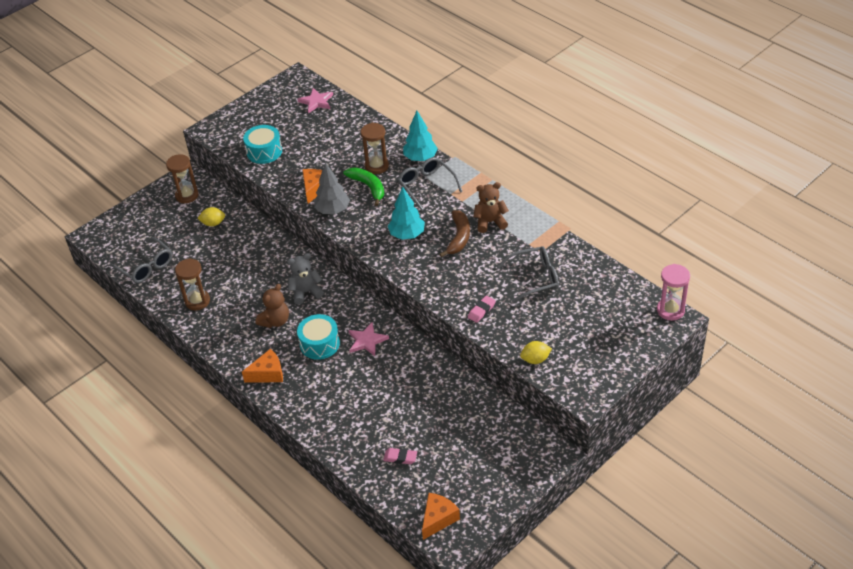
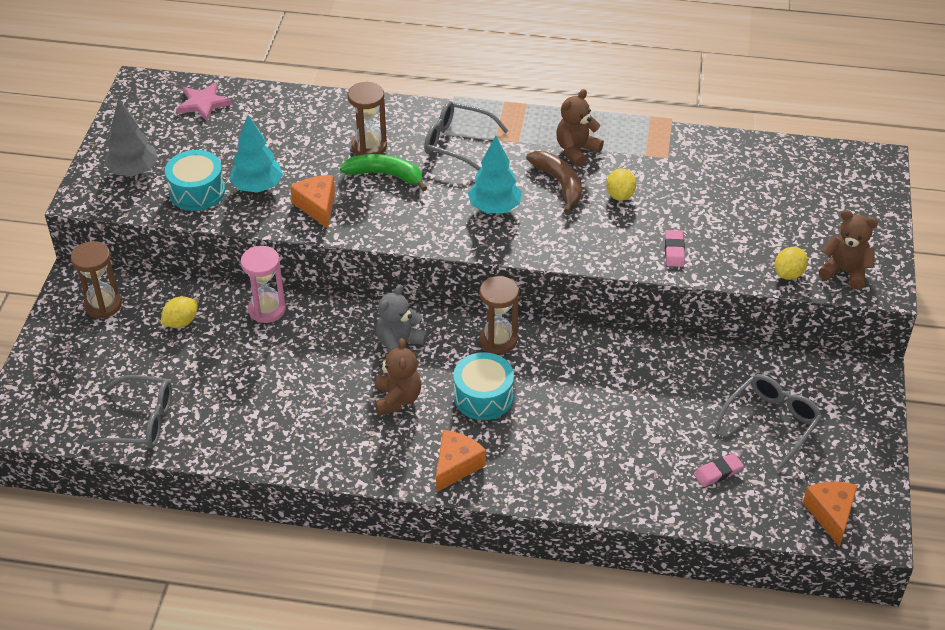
camera: 40 degrees left, 0 degrees up
(197, 301) = (264, 428): brown hourglass -> brown hourglass (498, 340)
(333, 210) = (370, 221): grey tree -> grey tree (134, 171)
(367, 341) = (537, 363): pink star -> none
(420, 158) = (414, 115): turquoise tree -> turquoise tree (258, 187)
(486, 261) = (620, 195): none -> yellow lemon
(535, 278) = (692, 188): grey glasses -> grey glasses (771, 422)
(572, 376) = (845, 271): none -> brown teddy bear
(670, 310) = (864, 155): pink hourglass -> pink hourglass (267, 309)

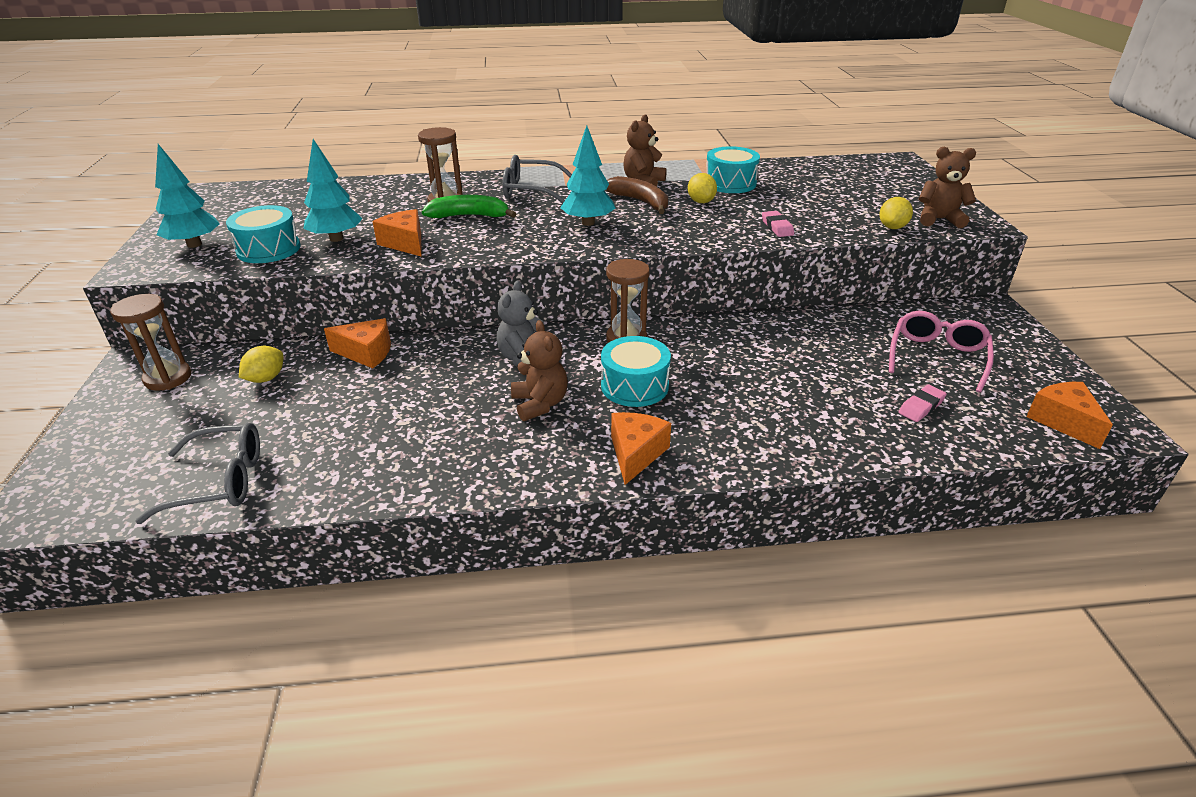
camera: 15 degrees left, 10 degrees down
(134, 171) = (194, 244): grey tree -> turquoise tree
(203, 103) = (268, 195): pink star -> none
(267, 309) = (366, 353): pink hourglass -> orange cheese
(666, 169) = (730, 183): none -> turquoise drum
(771, 422) = (937, 357): grey glasses -> pink glasses

